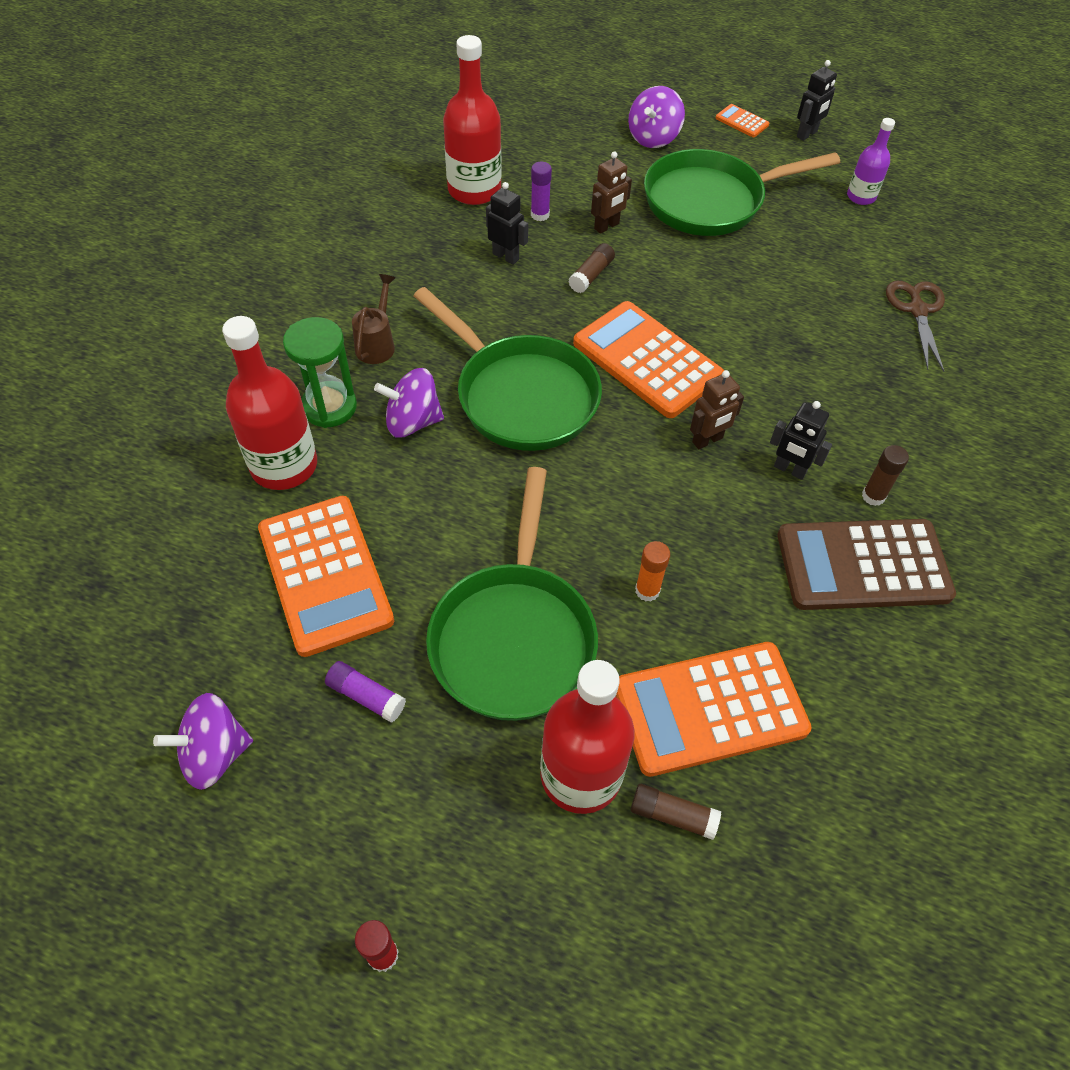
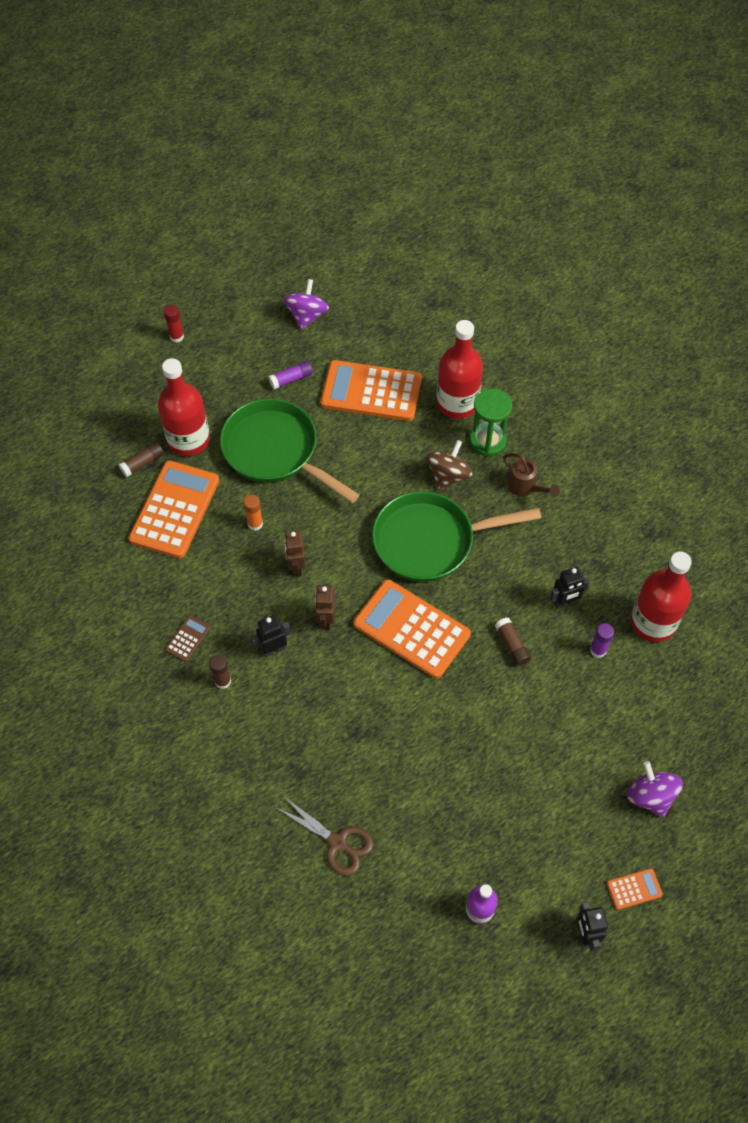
camera: 125 degrees right, 5 degrees up
(412, 422) = (448, 476): purple spinning top -> brown spinning top
(607, 226) = (558, 688): brown robot -> brown robot (296, 567)
(647, 360) = (411, 629): orange calculator -> orange calculator turned 135 degrees counterclockwise
(710, 201) = (543, 783): green pan -> none
(863, 565) = (188, 639): brown calculator -> brown calculator, size x0.43

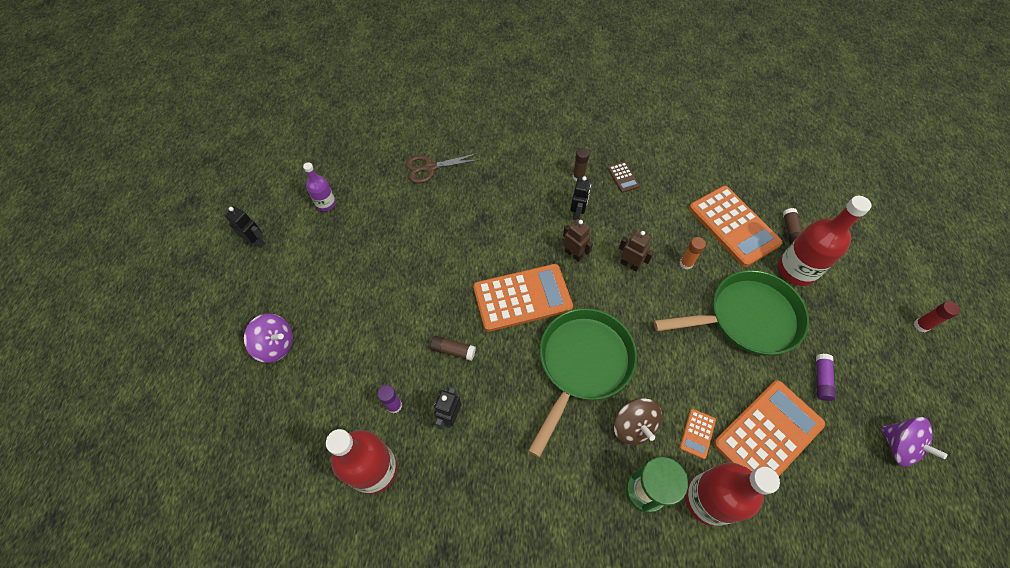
camera: 130 degrees right, 0 degrees up
(525, 488) = (573, 481): brown watering can -> none
(634, 889) = (245, 286): orange calculator -> orange calculator (697, 433)

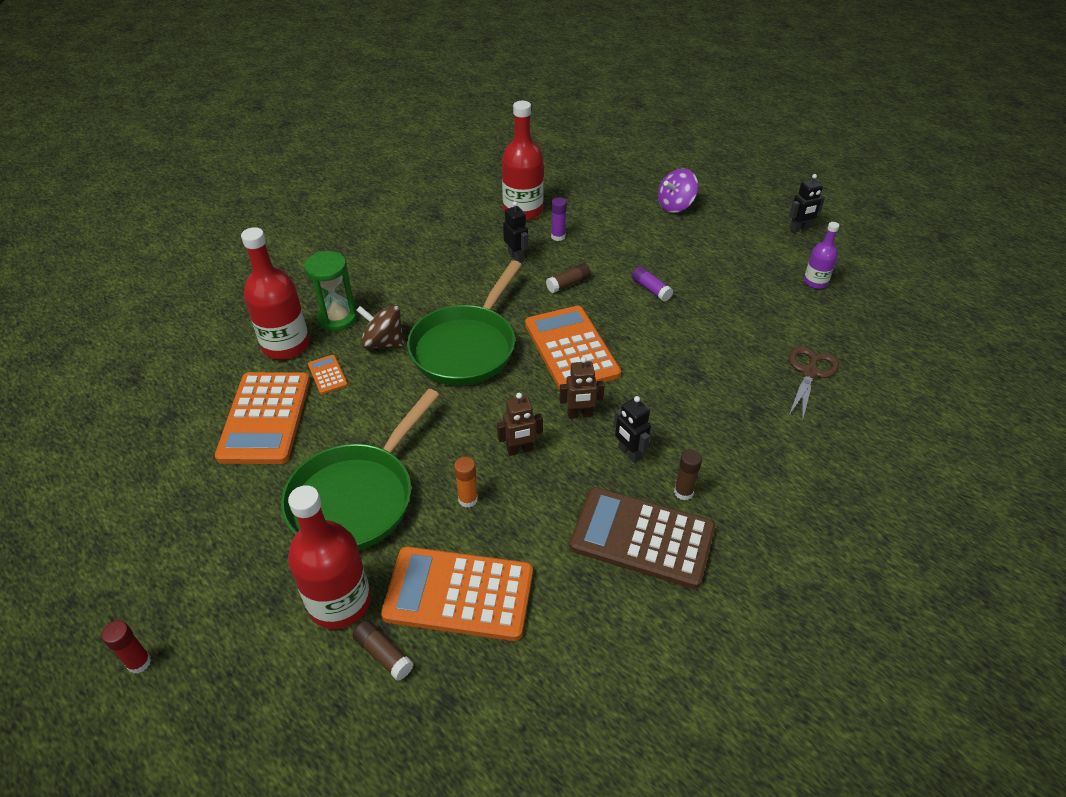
camera: 130 degrees right, 15 degrees down
(522, 298) = (571, 349): orange calculator -> orange calculator turned 135 degrees clockwise
(582, 364) = (466, 347): green pan -> green pan turned 45 degrees clockwise
(623, 177) = (642, 537): brown calculator -> brown calculator, size x2.33
(821, 379) = (239, 500): purple glue stick -> purple glue stick (651, 289)
(898, 446) = (128, 501): purple spinning top -> none

